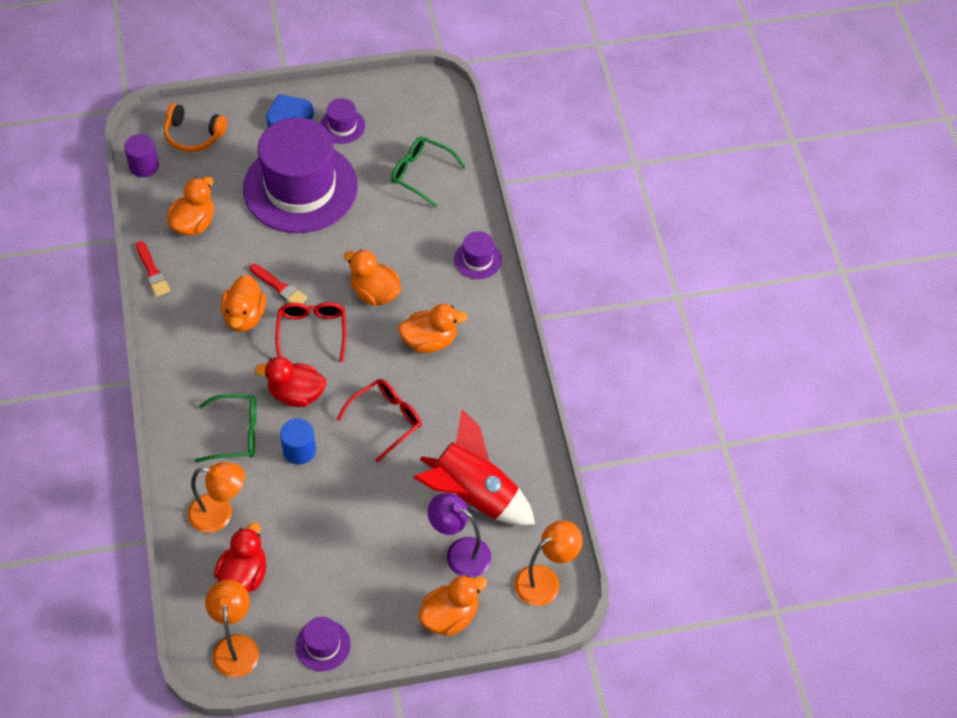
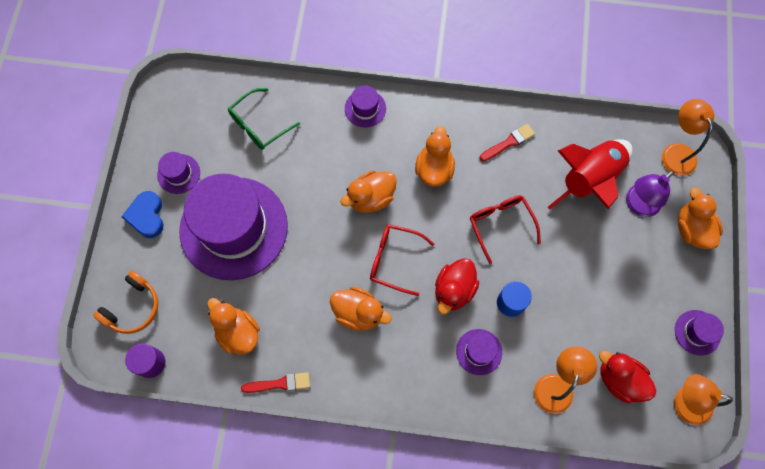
camera: 70 degrees left, 15 degrees up
(235, 433) = (479, 352): green glasses -> purple hat
(279, 287) = (337, 274): red brush -> red brush (508, 142)

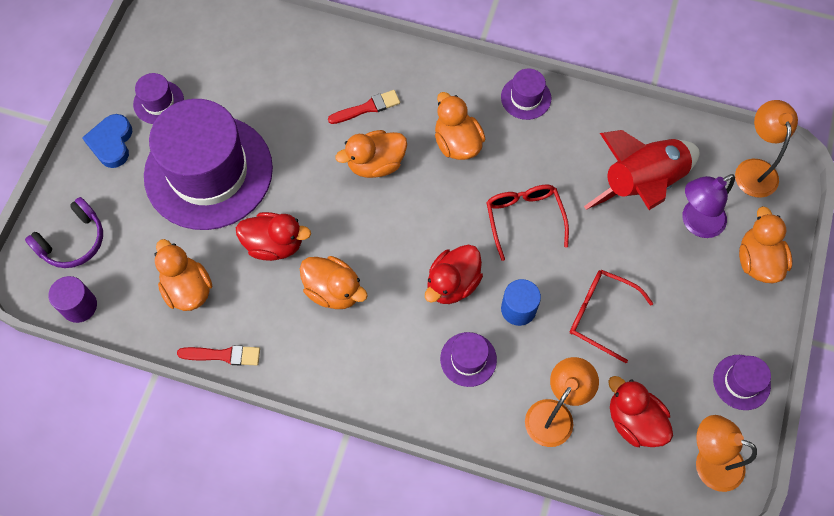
camera: 10 degrees right, 5 degrees down
(133, 307) = (73, 241): orange headphones -> purple headphones
(259, 125) = (263, 63): green glasses -> none
(302, 281) = (274, 244): none -> red duck
(365, 108) = (390, 63): purple hat -> purple hat (526, 98)
(394, 260) = (389, 238): red glasses -> red glasses (601, 315)
(434, 169) = (457, 143): orange duck -> orange duck turned 45 degrees counterclockwise
(508, 142) = (552, 127): red brush -> red brush (367, 108)

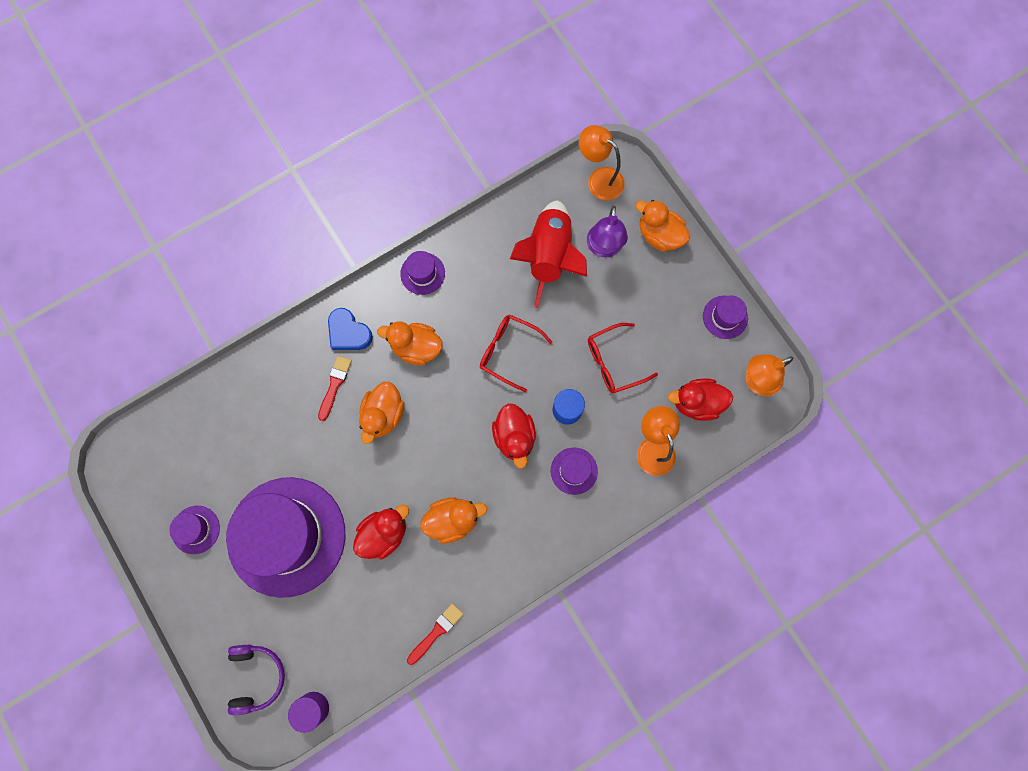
camera: 50 degrees left, 10 degrees up
(112, 143) = (199, 589): blue heart -> blue heart (348, 332)
(187, 289) = (366, 620): orange duck -> none

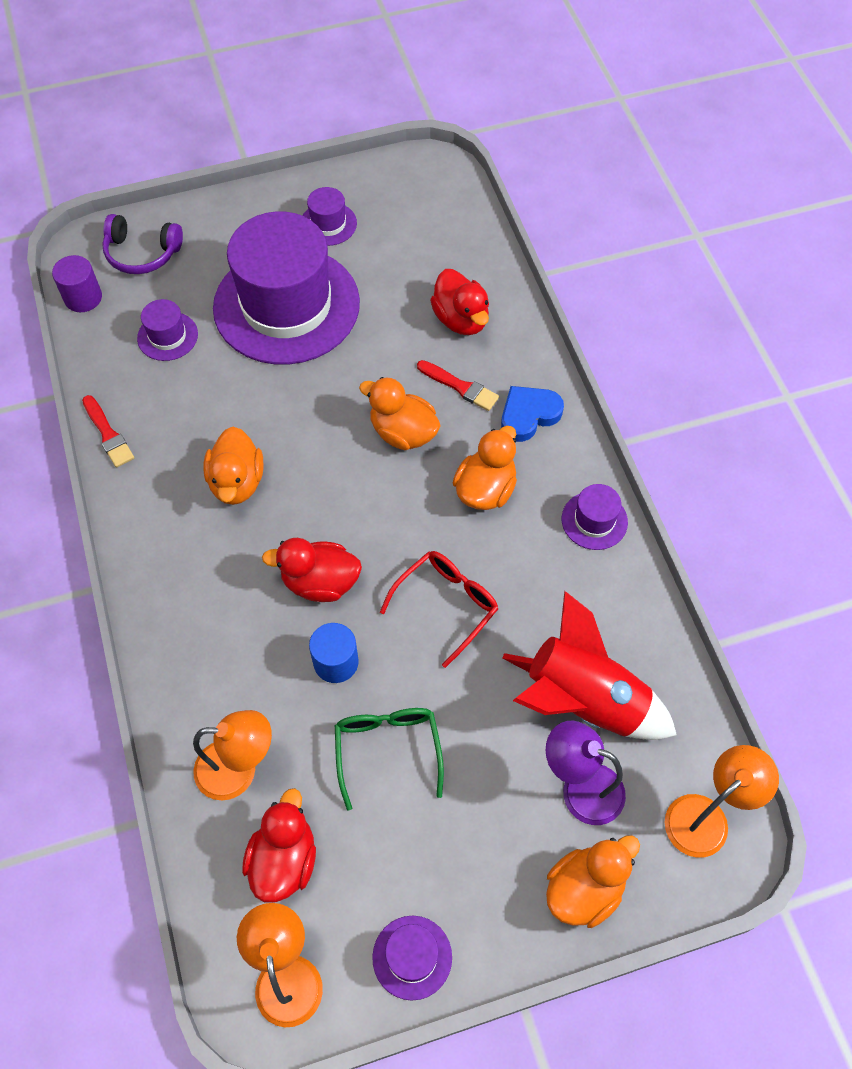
camera: 105 degrees right, 15 degrees down
(384, 533) = (250, 403): red duck -> red duck (461, 319)
(574, 471) = (245, 648): purple hat -> purple hat (167, 336)
(614, 362) = (388, 751): red glasses -> green glasses

